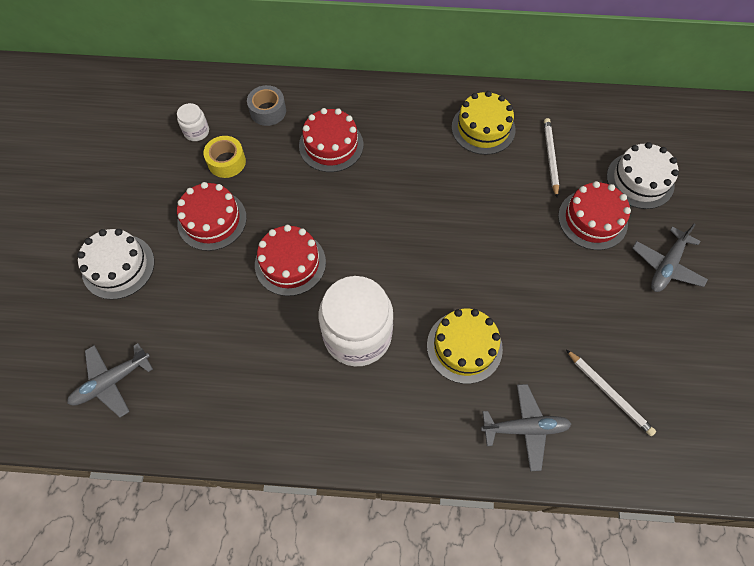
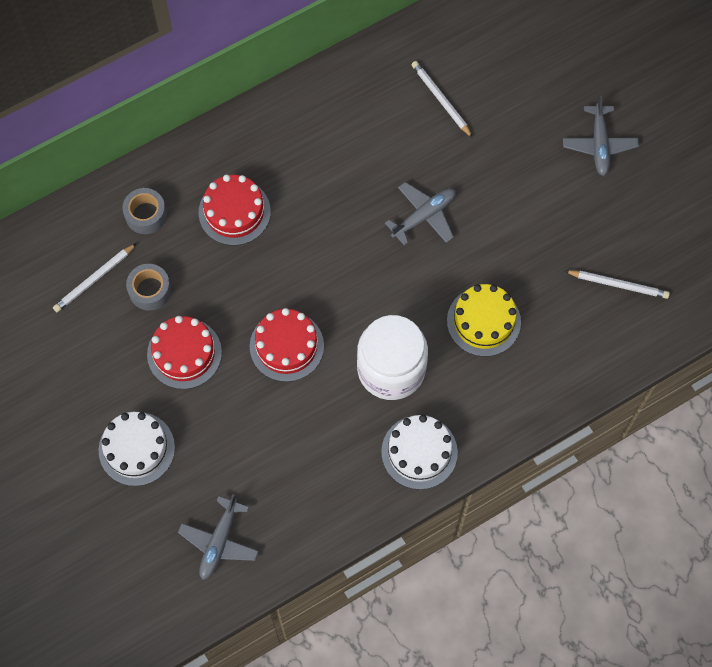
camera: 35 degrees left, 5 degrees up
(196, 132) = (94, 279): white jar -> white pencil
(226, 162) = (150, 290): yellow tape -> grey tape
(483, 128) = (361, 107): yellow cake -> none
(525, 428) = (573, 354): grey plane -> grey plane (424, 216)
(592, 219) = (514, 139): red cake -> none
(640, 180) = (531, 74): white cake -> white cake (419, 452)

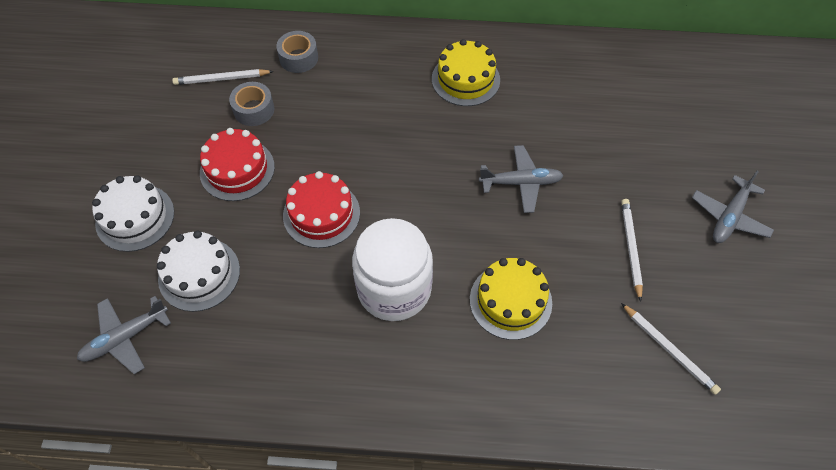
camera: 35 degrees right, 10 degrees down
(234, 212) = (366, 93): red cake -> none
(309, 145) = (465, 79): none -> yellow cake
(419, 452) = (361, 379): white cake -> white cake (199, 274)
(441, 100) = (602, 105): white pencil -> white pencil (631, 248)

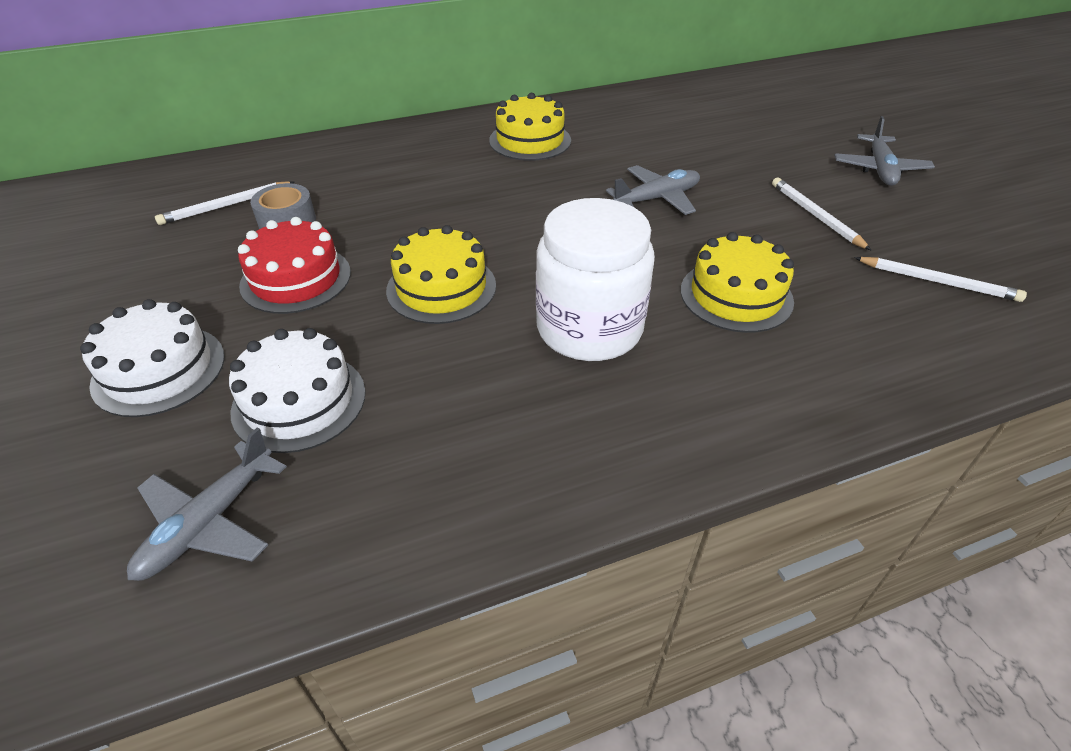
camera: 25 degrees left, 15 degrees down
(298, 58) = (320, 167): grey tape -> none
(321, 214) = (441, 288): red cake -> yellow cake

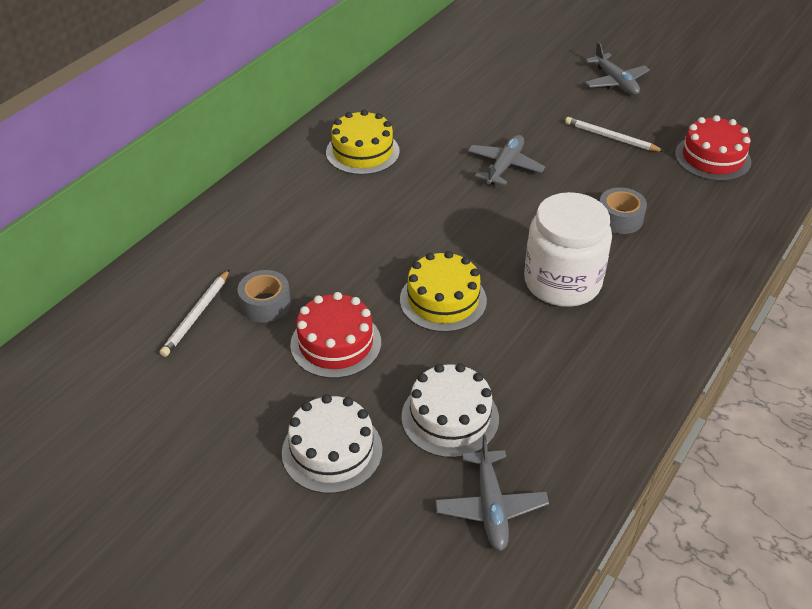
camera: 35 degrees left, 0 degrees up
(736, 295) = (619, 218): yellow cake -> grey tape
(938, 282) = (712, 158): white pencil -> red cake

